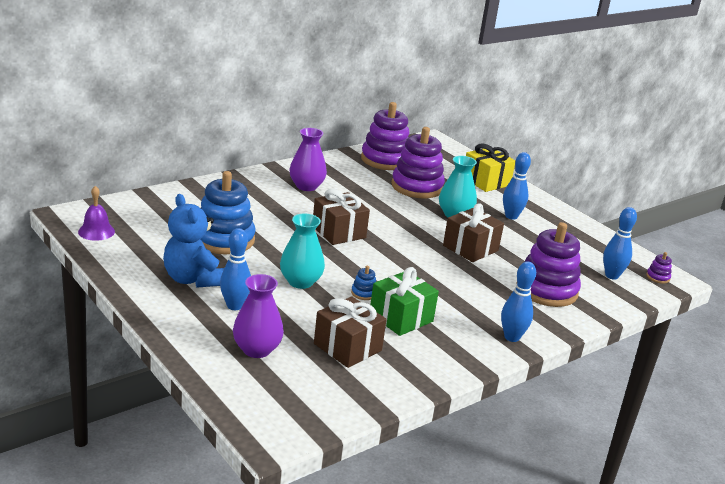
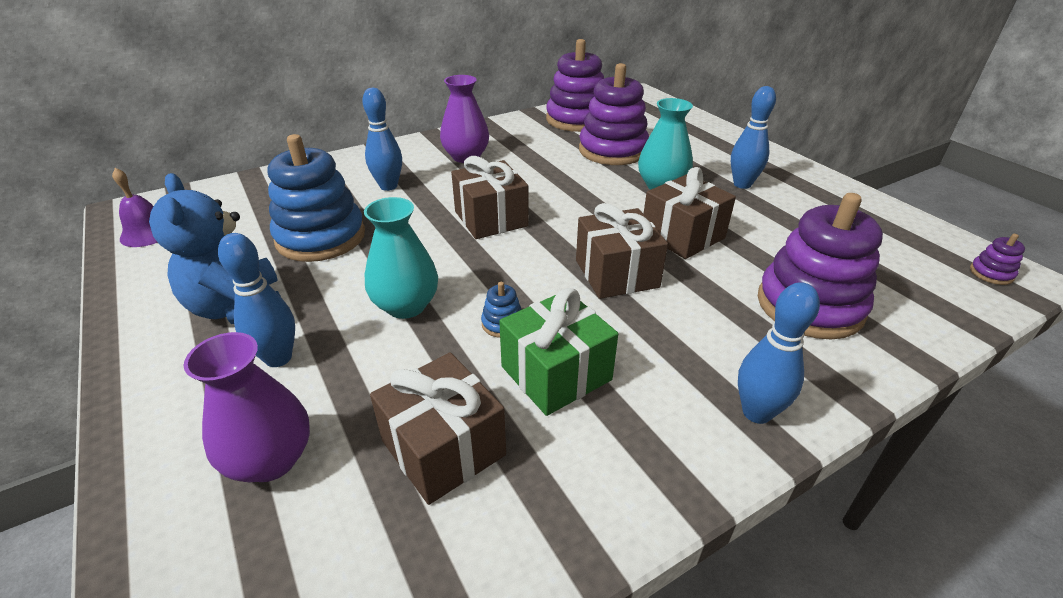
camera: 10 degrees right, 10 degrees up
(429, 269) = (616, 273): none -> brown gift
(486, 181) = (705, 139): yellow gift -> none
(611, 276) = (913, 274): blue bowling pin -> blue bowling pin (388, 186)

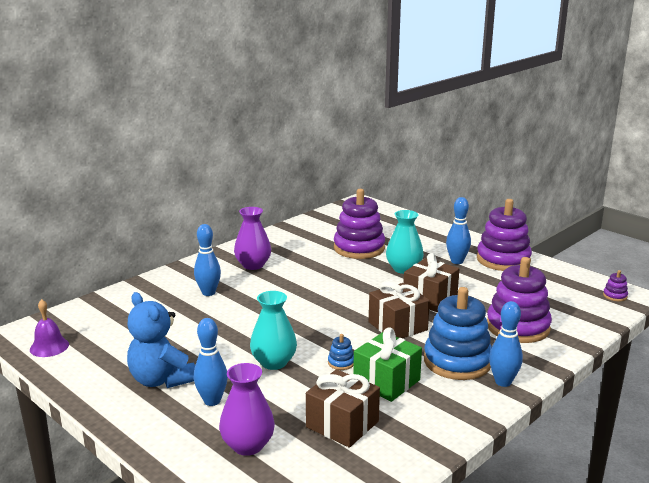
camera: 15 degrees left, 15 degrees down
(321, 237) = (184, 332): blue stacking toy -> blue stacking toy (457, 361)
(491, 219) = (297, 304): brown gift -> none
(576, 120) = (321, 228): purple stacking toy -> purple stacking toy (503, 260)

